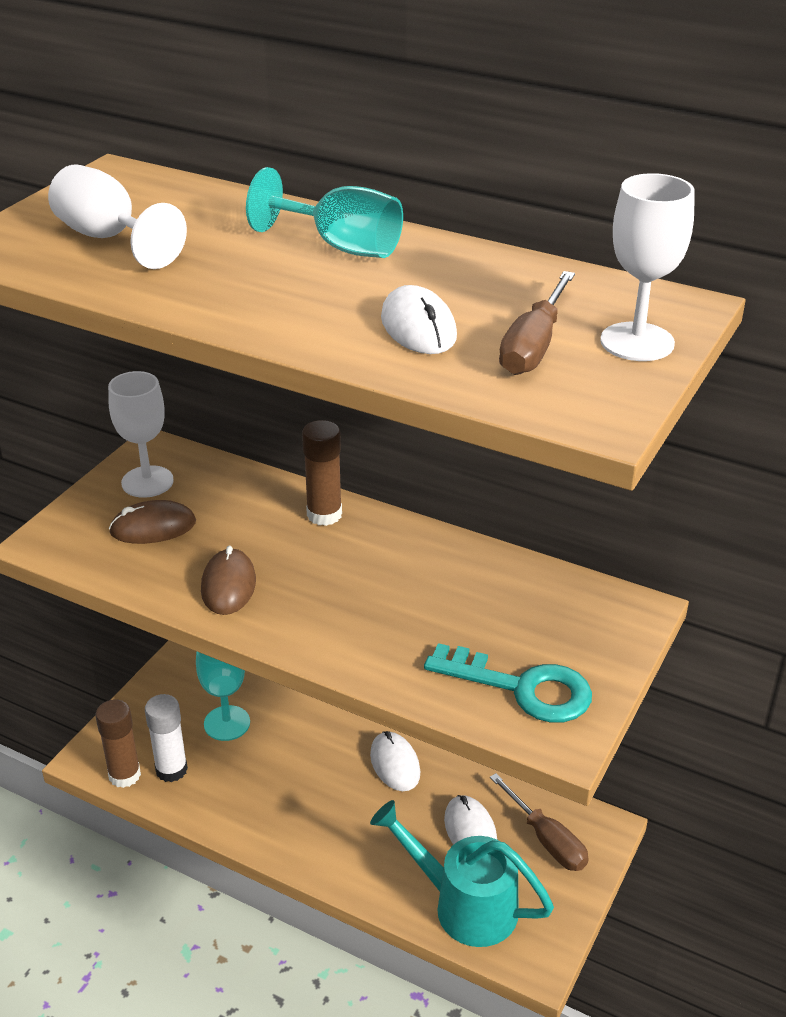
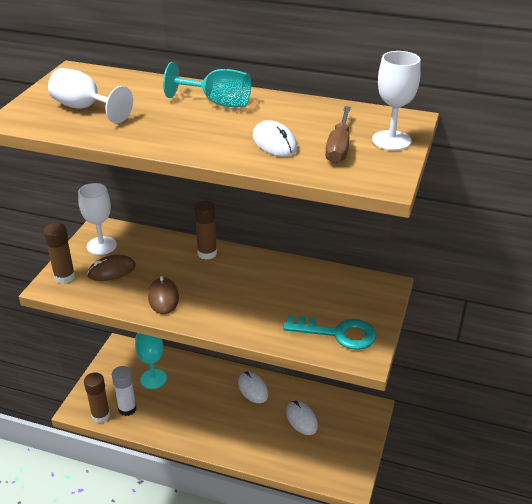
camera: 10 degrees left, 0 degrees up
(71, 529) = (64, 277): none -> brown glue stick
(464, 905) = (307, 459): turquoise watering can -> none
(547, 839) = (343, 418): brown screwdriver -> none

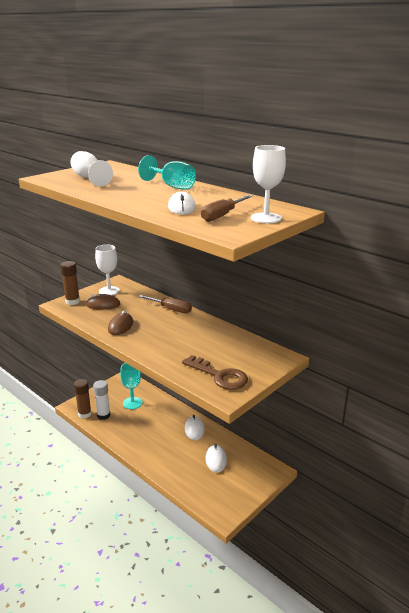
camera: 25 degrees right, 10 degrees down
(207, 253) = (171, 309): brown glue stick -> brown screwdriver
(337, 333) = (219, 376): turquoise key -> brown key

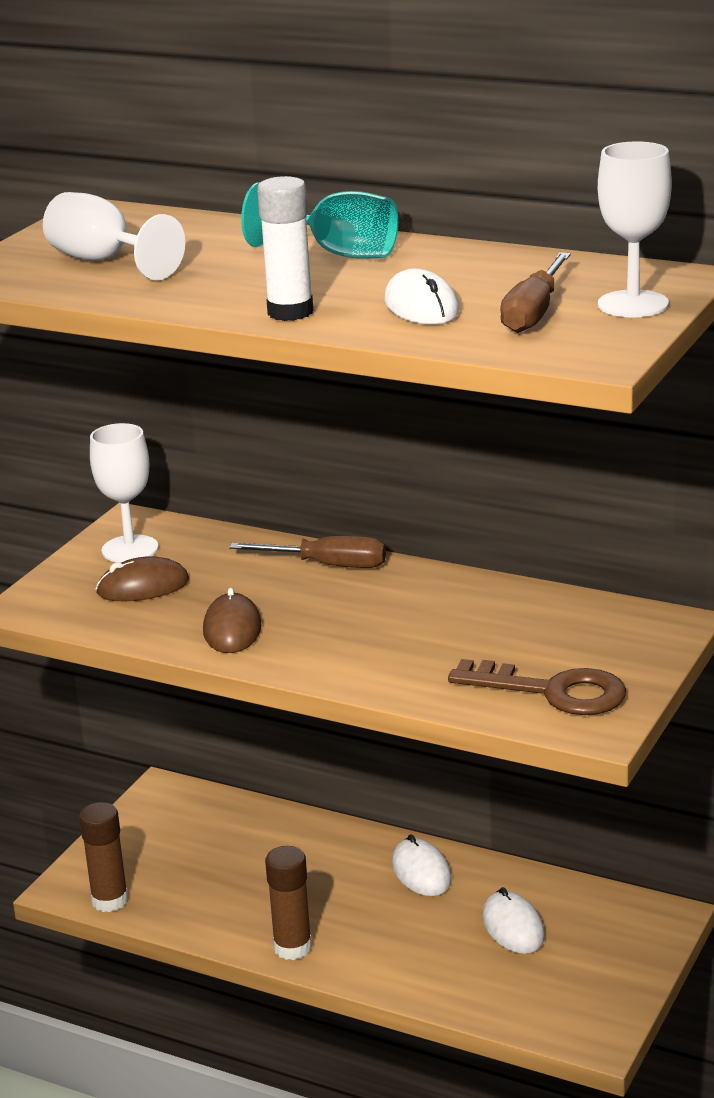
camera: 15 degrees left, 0 degrees up
(72, 301) = (54, 594): brown glue stick -> brown glue stick (292, 947)
(103, 415) = (163, 892): white glue stick -> white glue stick (290, 312)
(132, 403) = (222, 846): turquoise goblet -> none

